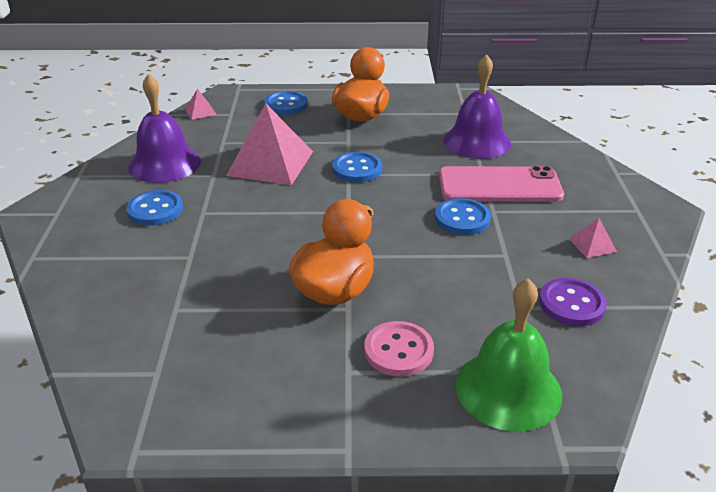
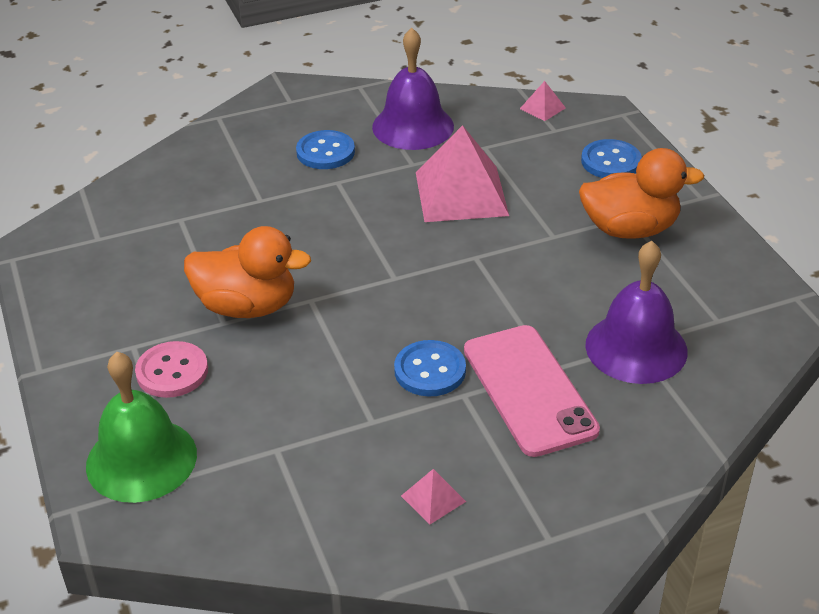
camera: 70 degrees right, 5 degrees up
(357, 169) = (491, 260): blue button -> none
(571, 304) = (299, 492): purple button -> none

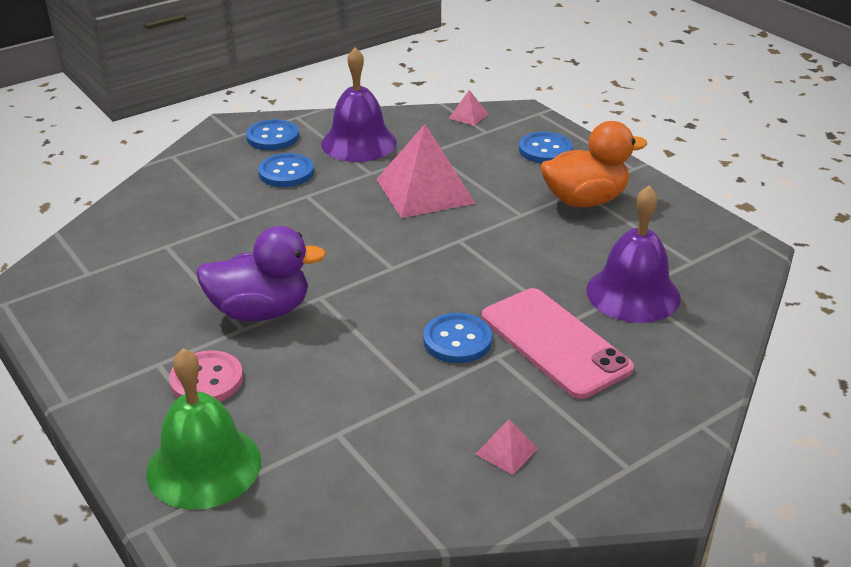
camera: 15 degrees left, 5 degrees down
(247, 306) = (260, 311): orange duck -> purple duck
(326, 108) = (272, 137): none -> blue button

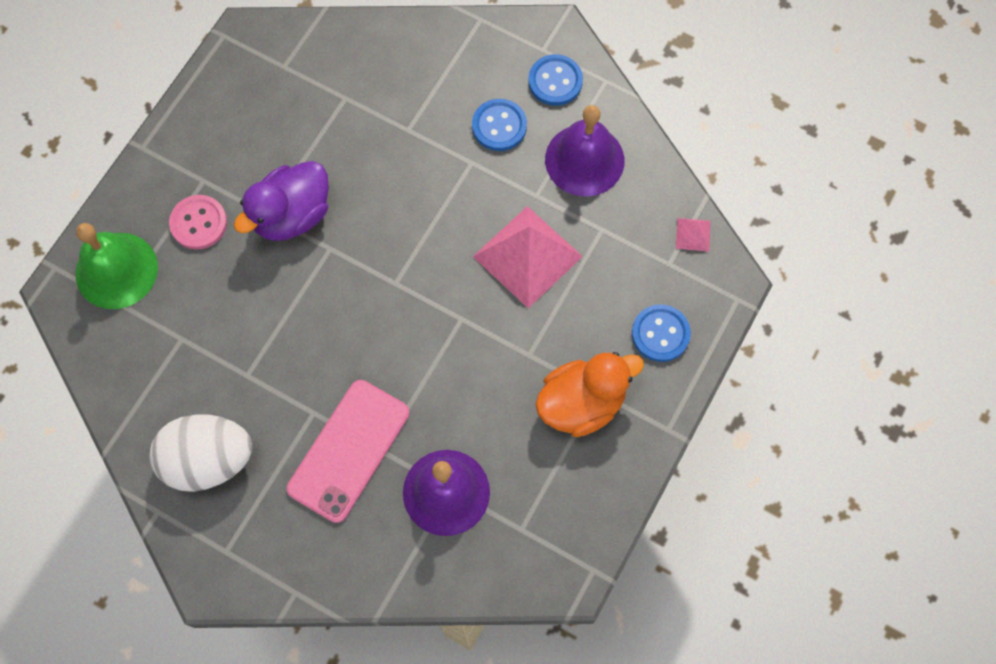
camera: 65 degrees right, 35 degrees up
(260, 311) = (292, 215): purple duck -> purple duck turned 75 degrees clockwise
(457, 340) = (319, 375): blue button -> none
(506, 451) = (208, 460): pink pyramid -> white egg
(585, 200) = (582, 403): orange duck -> orange duck turned 75 degrees counterclockwise

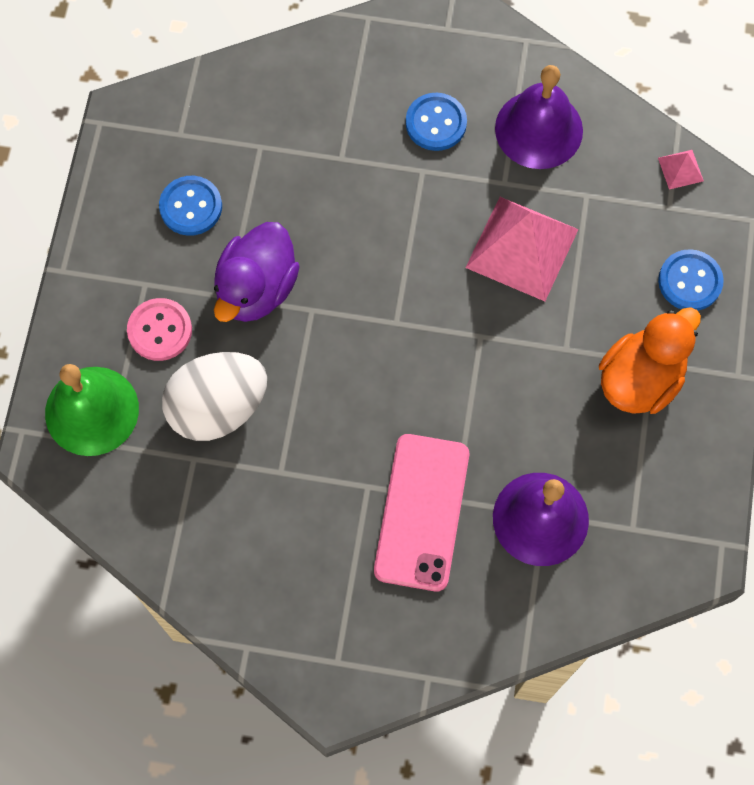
camera: 20 degrees left, 0 degrees up
(208, 460) = (278, 574): white egg -> white egg (218, 407)
(555, 81) = (474, 57): blue button -> blue button (191, 207)

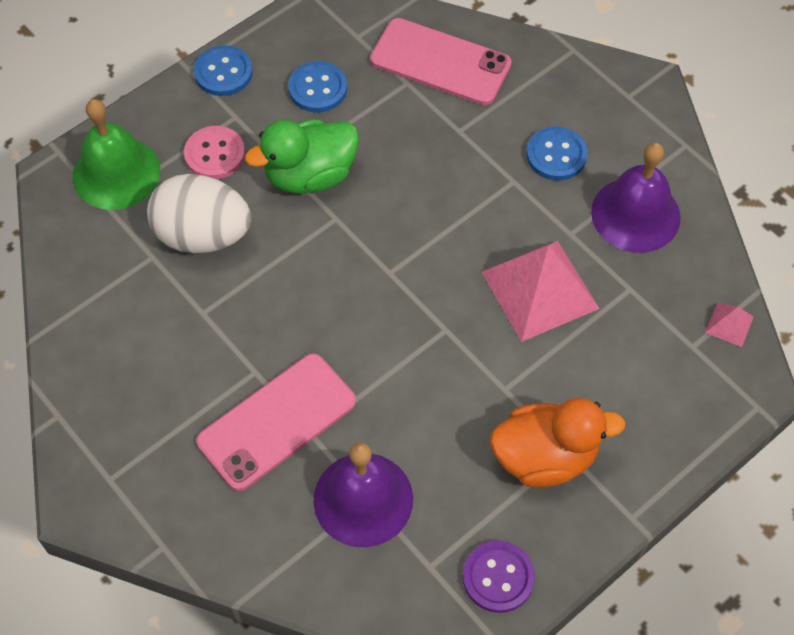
camera: 40 degrees right, 10 degrees down
(256, 288) = (310, 175): purple duck -> green duck
(271, 107) = (440, 62): none -> pink phone
(686, 497) = (498, 577): none -> purple button
(690, 281) = (658, 414): blue button -> blue button (223, 72)

